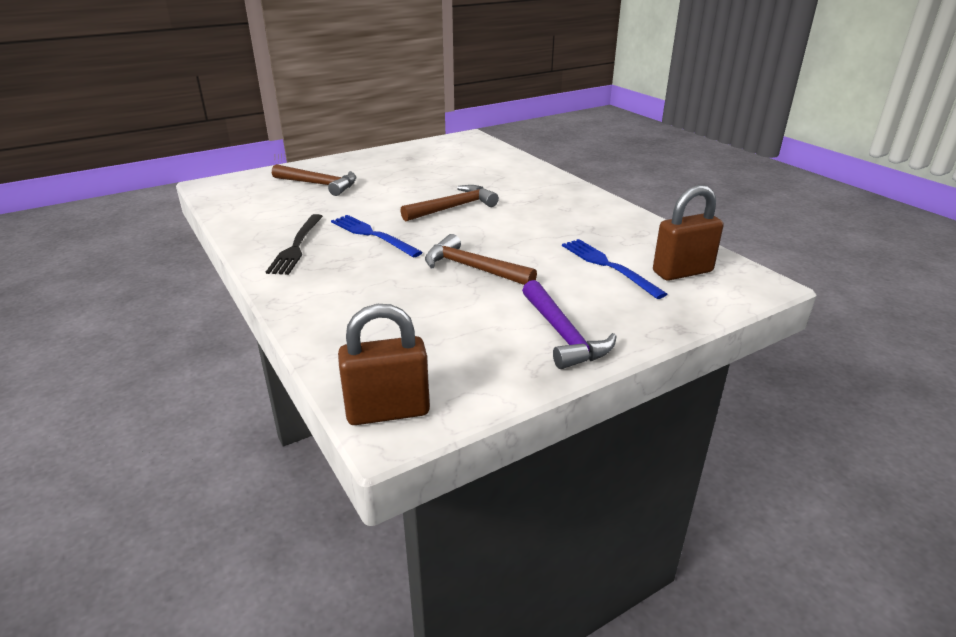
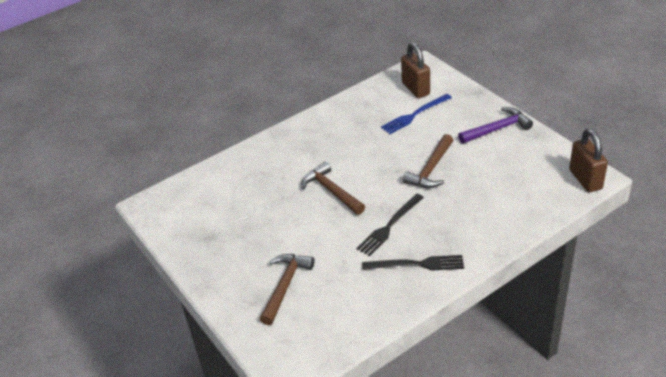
camera: 90 degrees left, 10 degrees up
(372, 235) = (389, 226): blue fork -> black fork

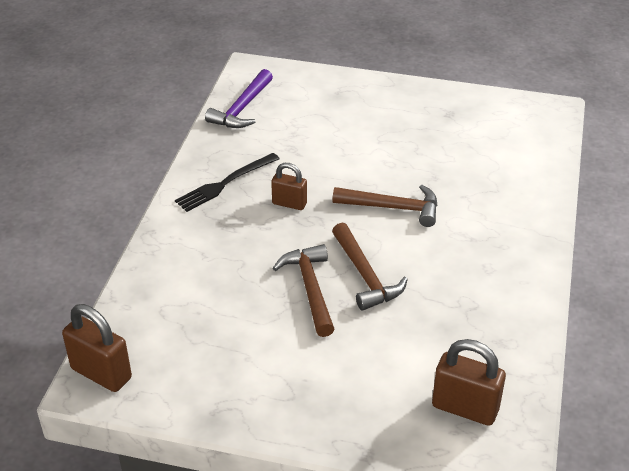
camera: 135 degrees right, 0 degrees up
(285, 286) = (327, 113): brown hammer -> brown hammer (365, 275)
(389, 226) = (289, 203): black fork -> brown padlock
(414, 115) = (414, 358): blue fork -> none
(497, 129) = (278, 396): purple hammer -> purple hammer (242, 108)

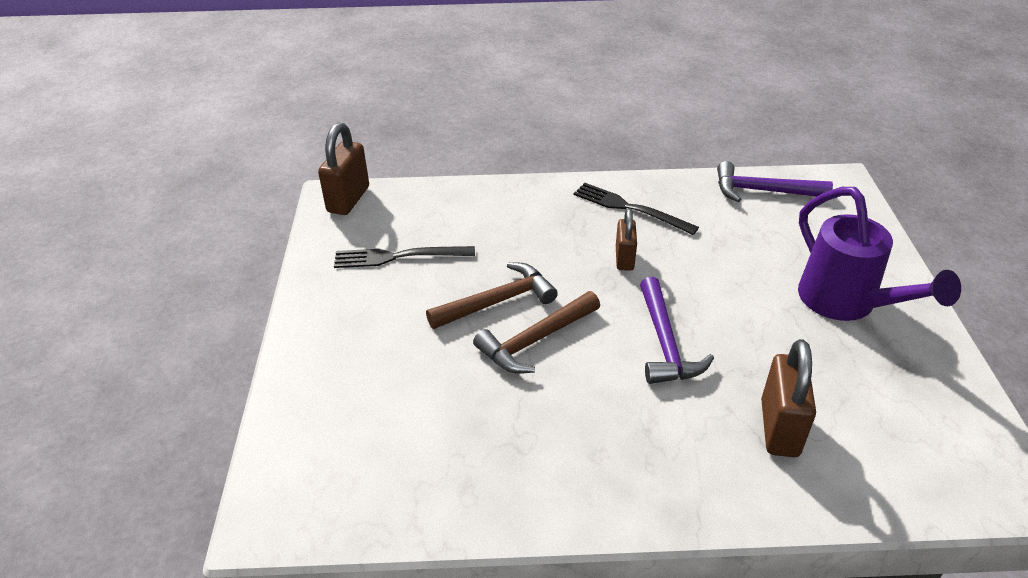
camera: 75 degrees right, 0 degrees up
(218, 345) = (398, 257): none -> black fork
(385, 114) = (846, 304): none -> purple watering can
(393, 208) = (665, 343): brown hammer -> purple hammer
(465, 408) = (350, 463): brown padlock -> brown padlock (779, 428)

